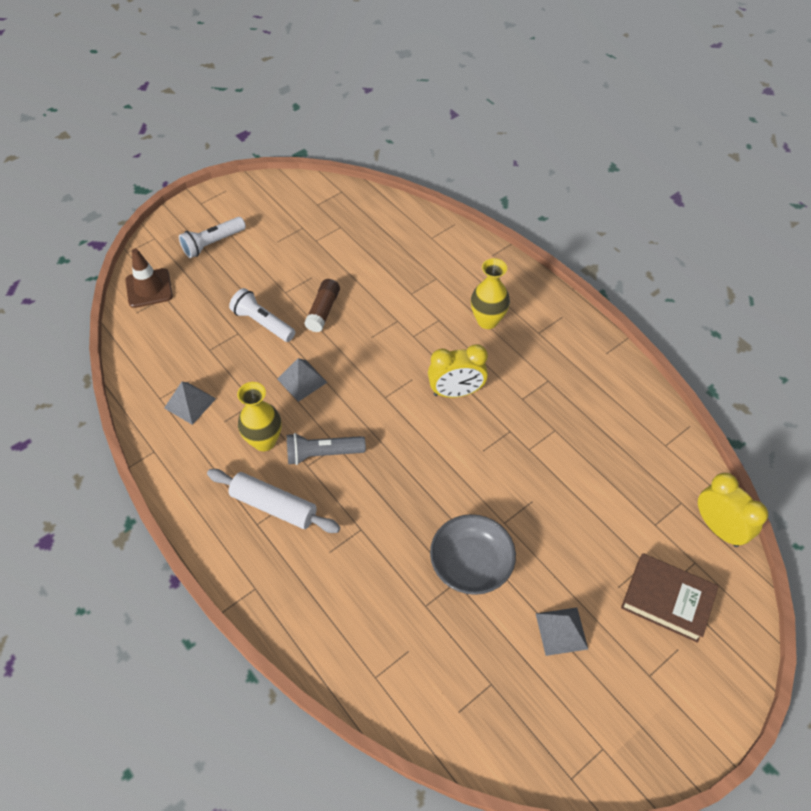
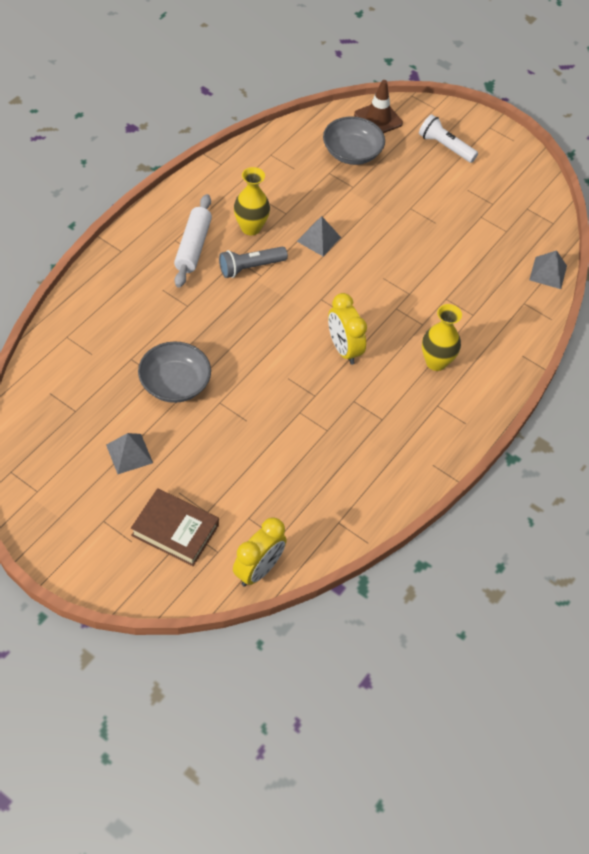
camera: 70 degrees right, 0 degrees up
(188, 322) = (352, 153): none -> grey bowl
(190, 403) = (272, 174): grey pyramid -> grey pyramid (548, 273)
(263, 323) = (370, 200): white flashlight -> none
(322, 453) = (250, 267): grey flashlight -> grey flashlight turned 90 degrees counterclockwise
(323, 311) = (399, 238): brown glue stick -> none
(667, 600) = (175, 530): brown book -> brown book turned 75 degrees counterclockwise

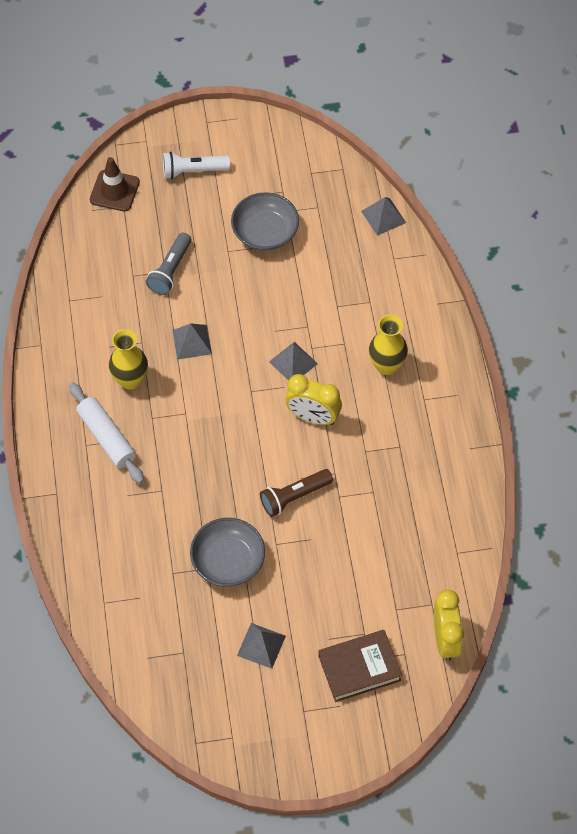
camera: 40 degrees left, 5 degrees up
(250, 267) = (170, 414): grey flashlight -> grey flashlight (170, 270)
(268, 385) = (294, 496): none -> brown flashlight
(352, 153) = (129, 241): grey bowl -> grey bowl (265, 232)
(371, 306) = (293, 362): none -> grey pyramid

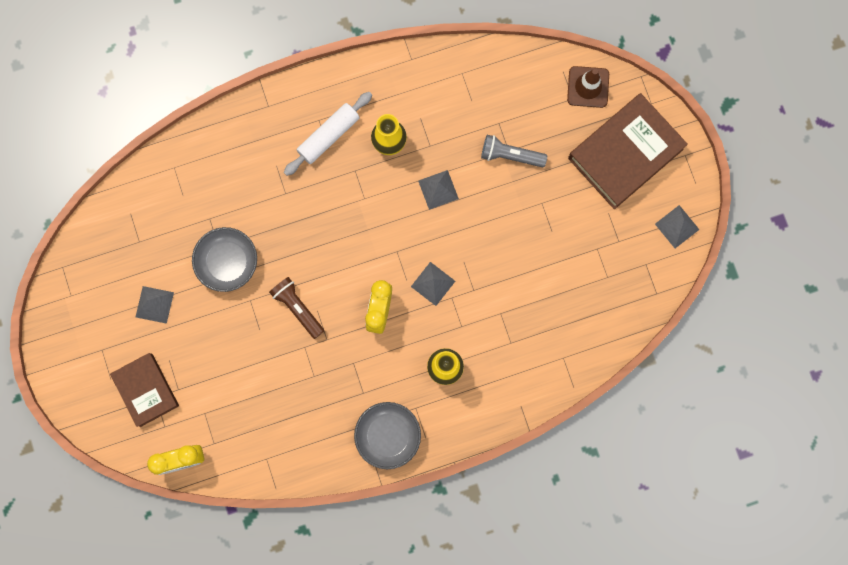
camera: 80 degrees right, 20 degrees up
(193, 171) = (625, 154): white flashlight -> brown book
(265, 232) = (569, 233): grey bowl -> grey bowl (388, 436)
(383, 216) = (608, 341): grey pyramid -> grey pyramid (677, 226)

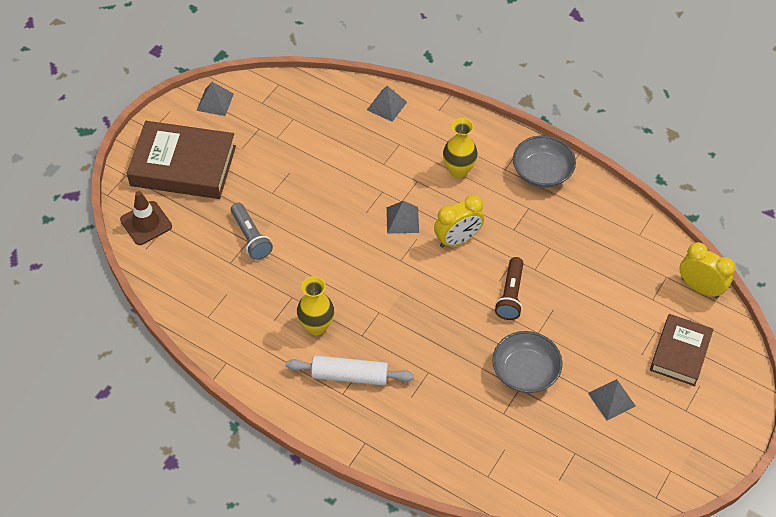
camera: 130 degrees left, 25 degrees down
(438, 189) = (324, 266): grey pyramid -> grey pyramid (387, 106)

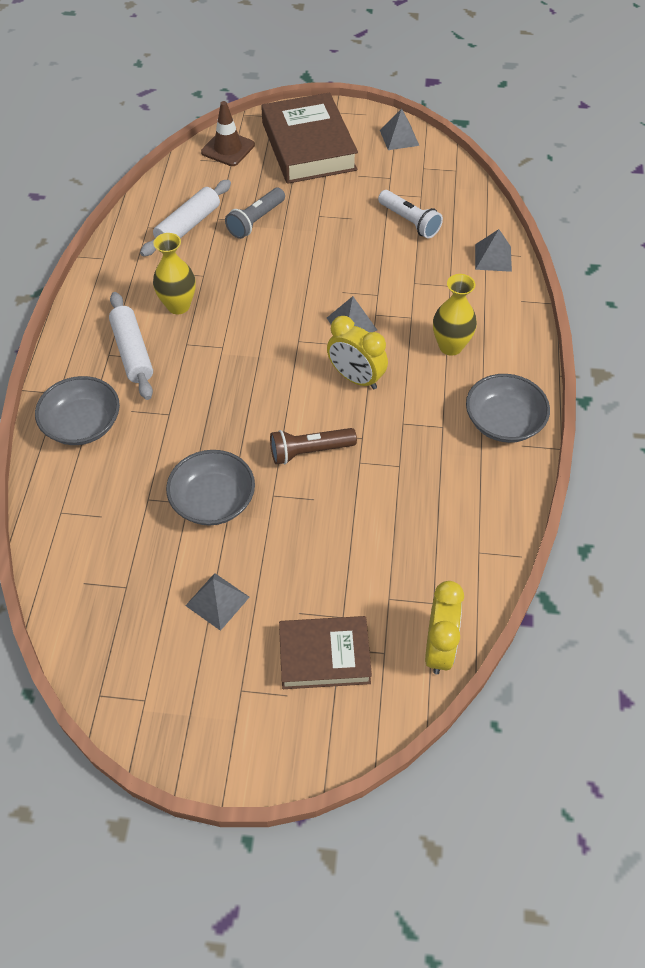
camera: 65 degrees right, 0 degrees up
(226, 287) = (188, 226): none -> white rolling pin
(317, 138) = (409, 222): none -> white flashlight
(408, 435) = (82, 424): none -> grey bowl

